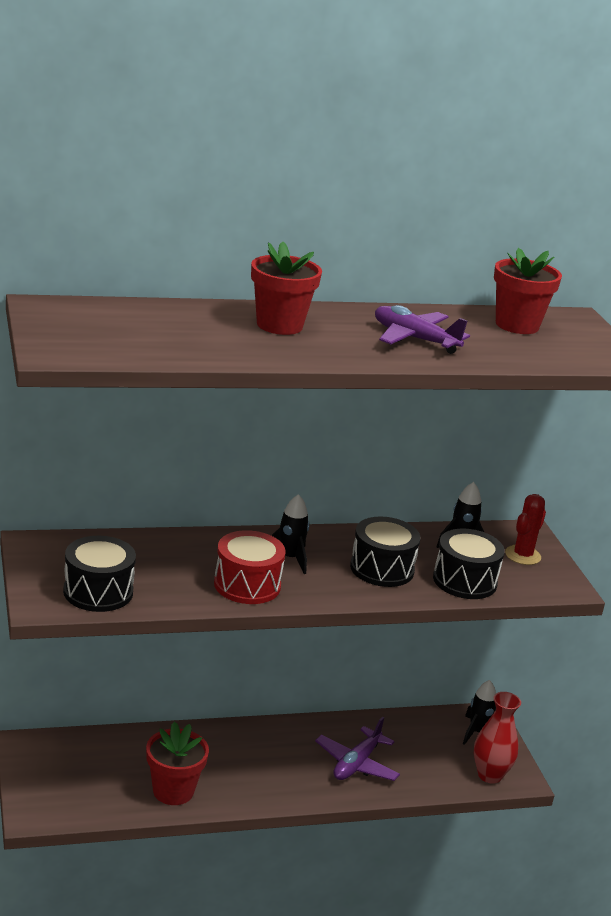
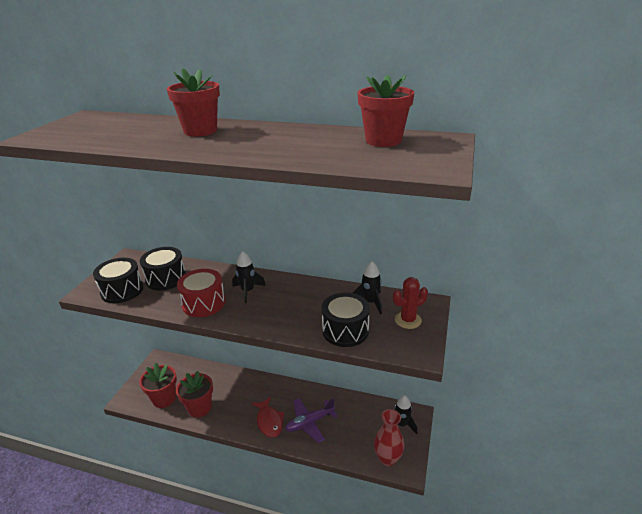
camera: 35 degrees right, 5 degrees up
(100, 795) = (164, 399): none -> red flower pot
(297, 778) = (269, 421): none -> red fish
(382, 569) = (297, 309): black drum -> black drum (166, 278)
(414, 339) = (280, 144): purple plane -> none

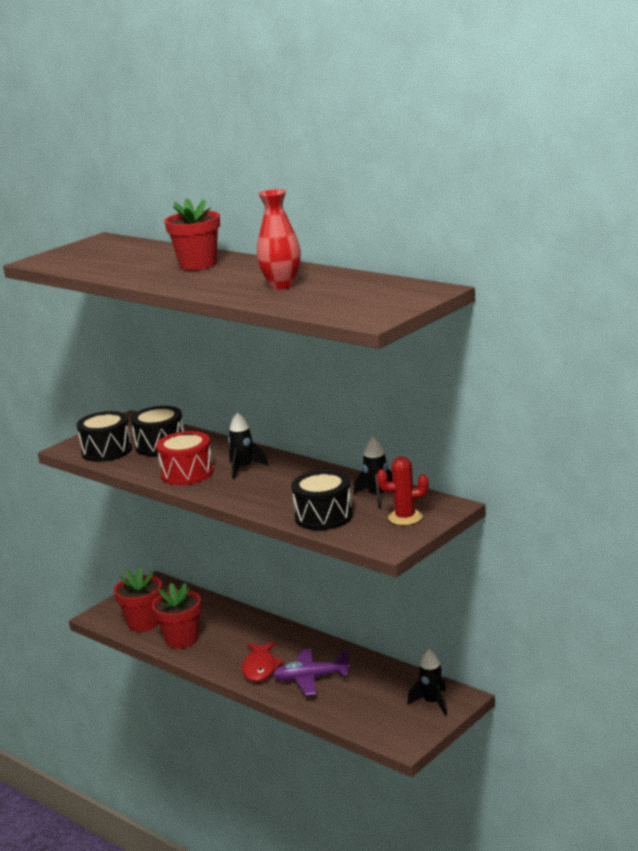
camera: 25 degrees right, 10 degrees down
(383, 140) = (363, 287): red flower pot -> none
(387, 458) = (387, 730): red vase -> red vase (282, 285)

